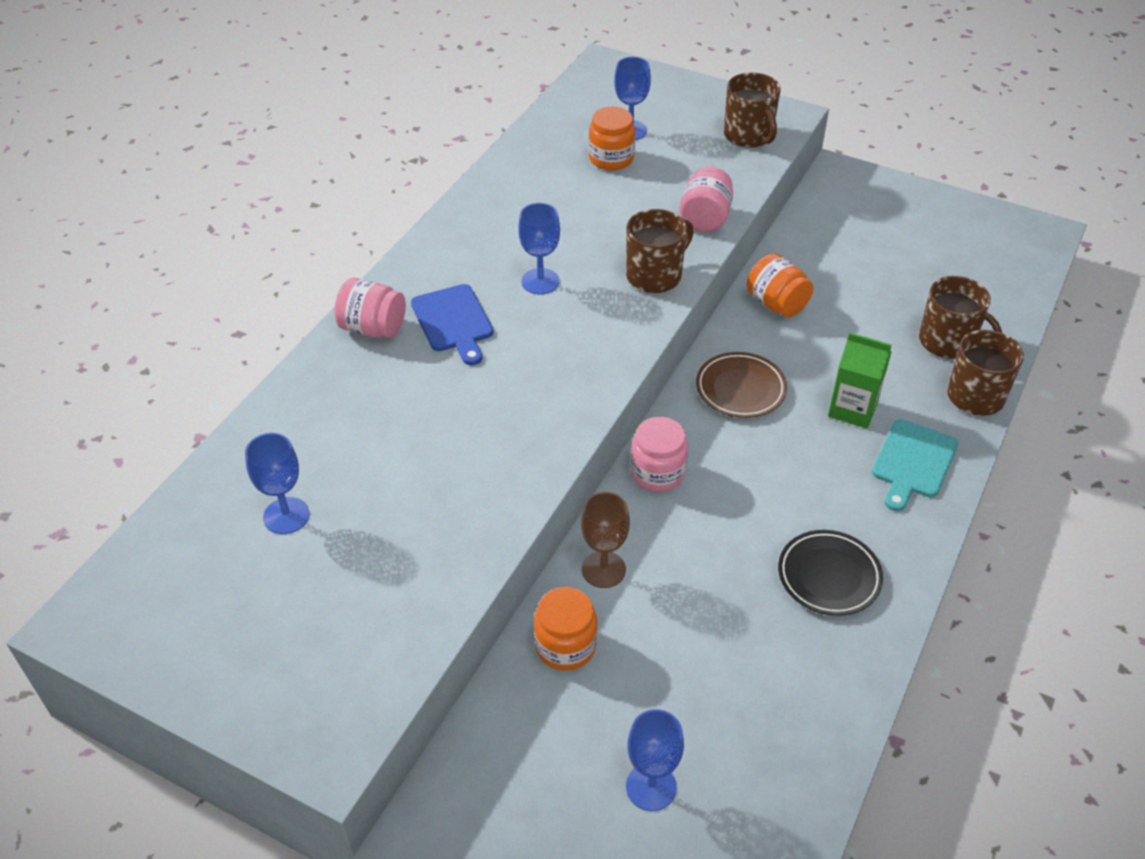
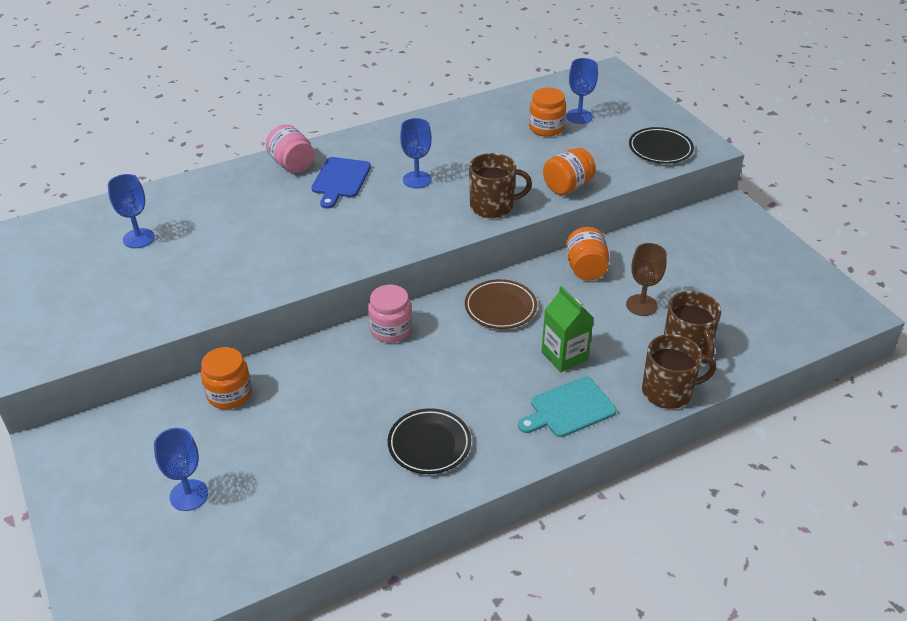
camera: 35 degrees right, 5 degrees down
(603, 569) = (297, 365): brown goblet -> brown goblet (641, 305)
(705, 218) = (567, 186): pink jar -> orange jar
(748, 136) = (660, 149): brown mug -> black plate

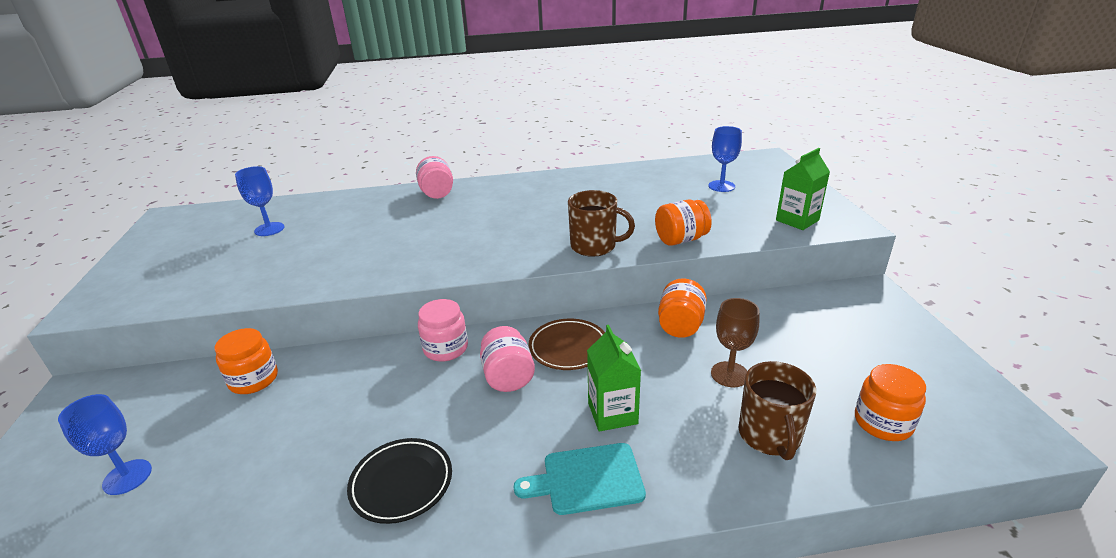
camera: 20 degrees right, 10 degrees down
(340, 180) = (468, 208): blue cutting board -> none
(417, 180) = (536, 216): blue goblet -> none
(462, 343) = (508, 376): none -> pink jar
(546, 128) = (684, 191): orange jar -> orange jar (883, 423)
(660, 149) = (797, 220): black plate -> green carton
(668, 391) = (725, 487): brown mug -> none

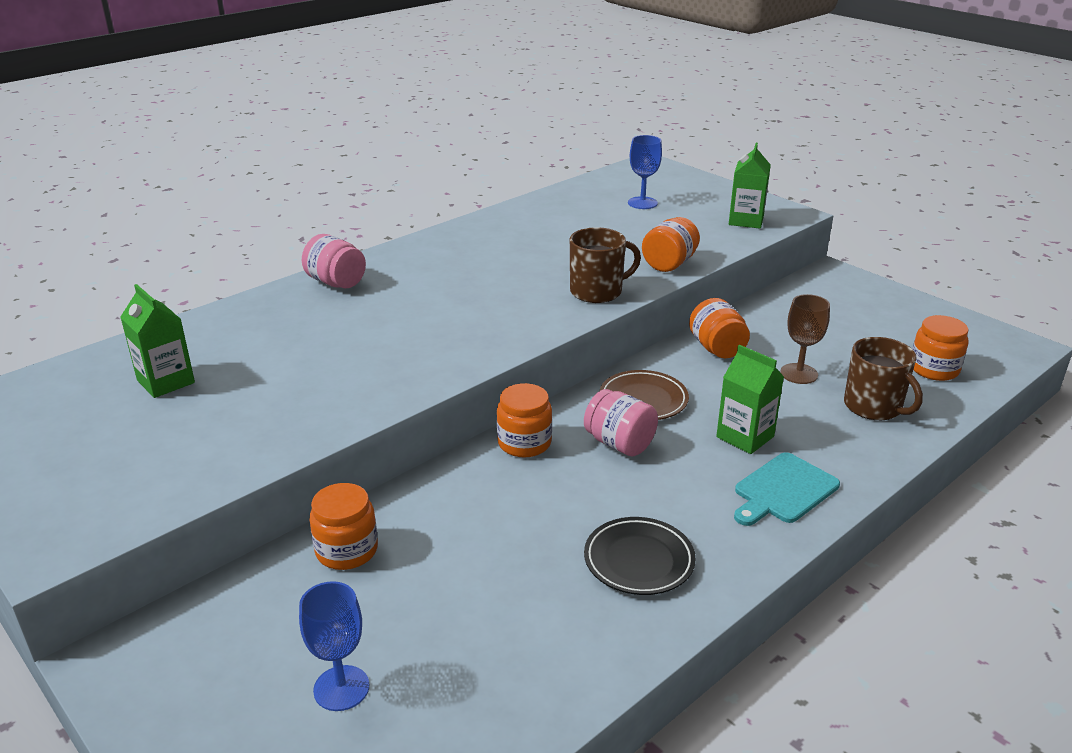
camera: 35 degrees left, 0 degrees up
(269, 229) = (166, 381): blue goblet -> green carton
(445, 348) = (524, 443): pink jar -> orange jar

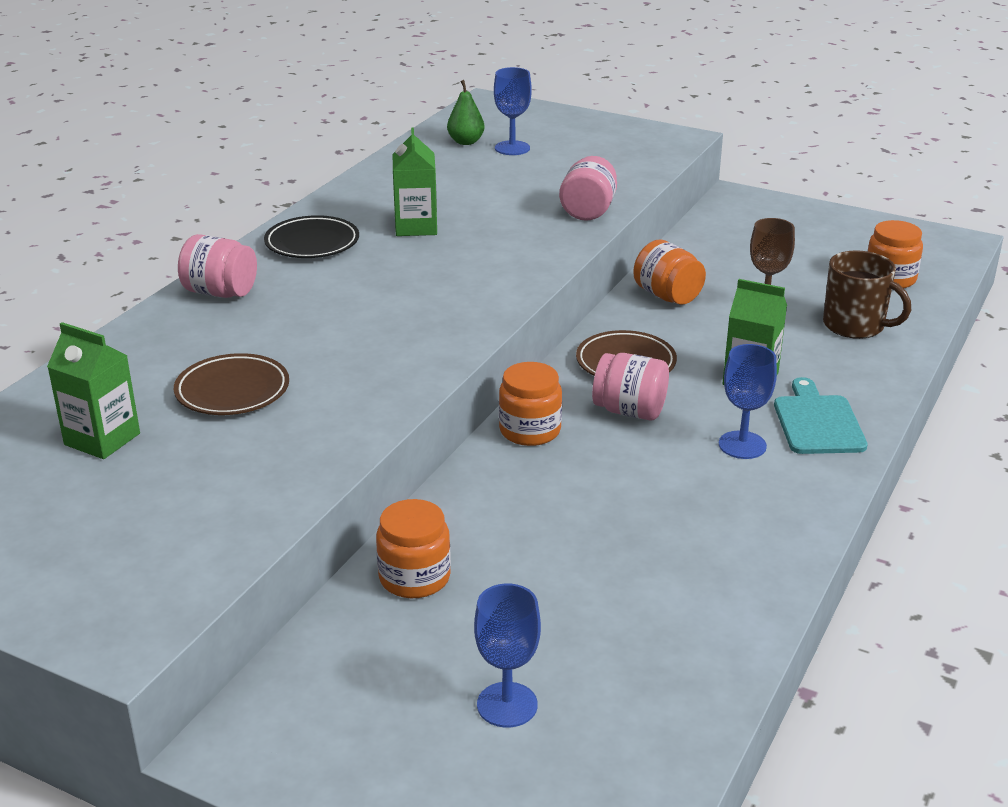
camera: 20 degrees left, 0 degrees up
(285, 362) = (232, 391): none -> brown plate
(597, 291) = (532, 253): brown mug -> none
(608, 193) = (466, 142): none -> green pear
(639, 561) = (722, 517): black plate -> black plate (312, 243)
(669, 264) = (588, 211): orange jar -> pink jar
(699, 496) = (742, 445): none -> blue goblet
(746, 220) = (637, 152): green carton -> green carton (416, 227)
(783, 490) = (817, 422): turquoise cutting board -> turquoise cutting board turned 150 degrees clockwise

